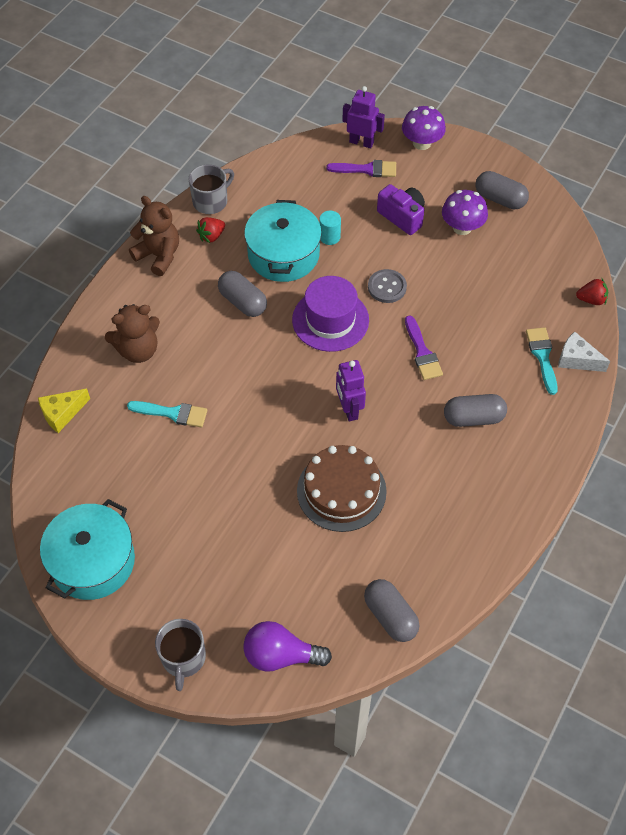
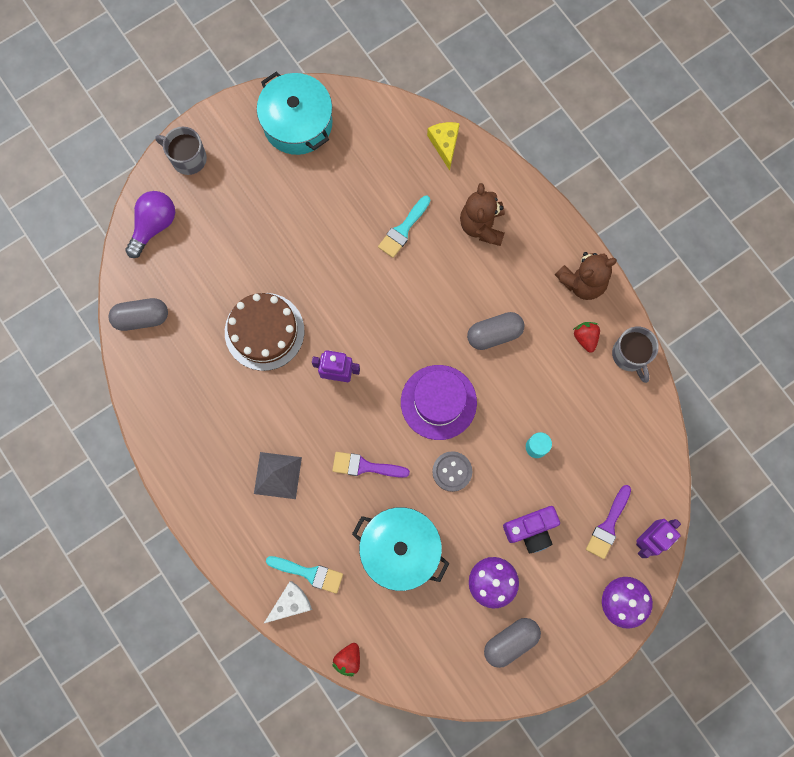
camera: 115 degrees right, 20 degrees up
(283, 254) = (533, 394): turquoise pot -> turquoise pot (400, 549)
(473, 418) = (277, 475): grey capsule -> grey pyramid

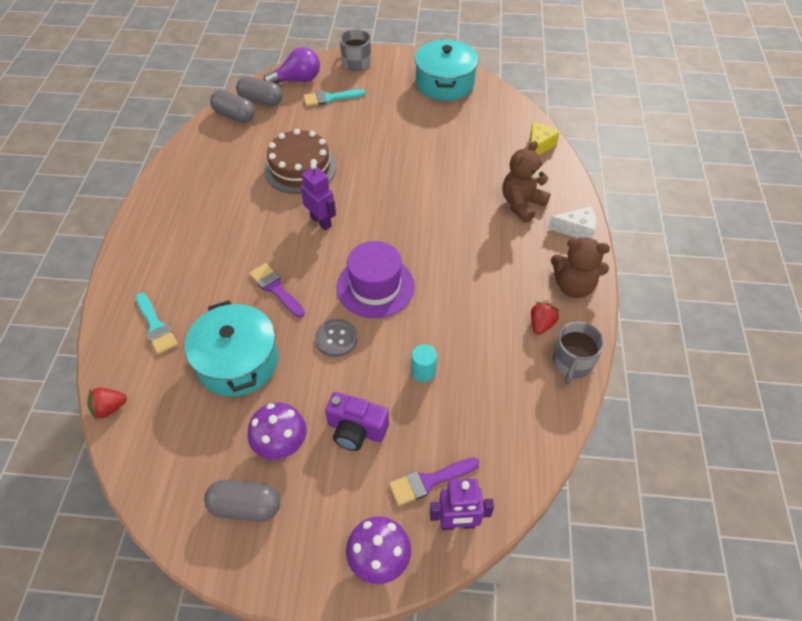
camera: 40 degrees right, 25 degrees down
(277, 475) = (210, 251): grey pyramid -> none
(291, 603) = (119, 336): white cheese -> white cheese (576, 229)
(403, 229) = (459, 173): turquoise brush -> turquoise brush (330, 98)
(494, 334) = (465, 273): grey capsule -> grey capsule (261, 101)

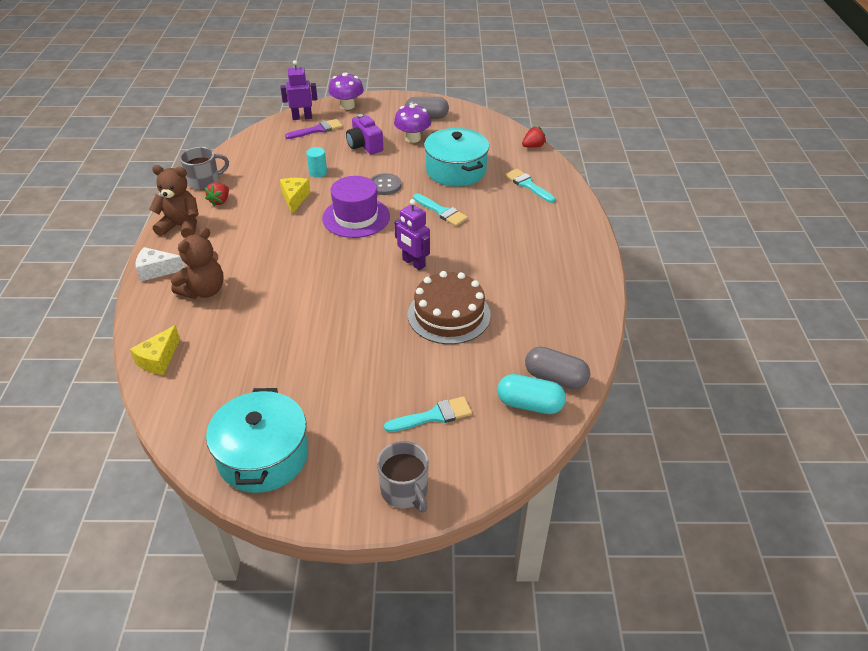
camera: 175 degrees right, 10 degrees down
(261, 101) = (530, 404): grey capsule -> turquoise capsule
(275, 288) = (441, 212): purple brush -> turquoise brush
(297, 80) = (490, 447): purple light bulb -> none
(356, 430) = (364, 146): purple camera -> purple camera turned 135 degrees counterclockwise
(449, 323) = (294, 199): none -> yellow cheese
(572, 363) = (205, 182): grey mug -> grey mug turned 45 degrees clockwise

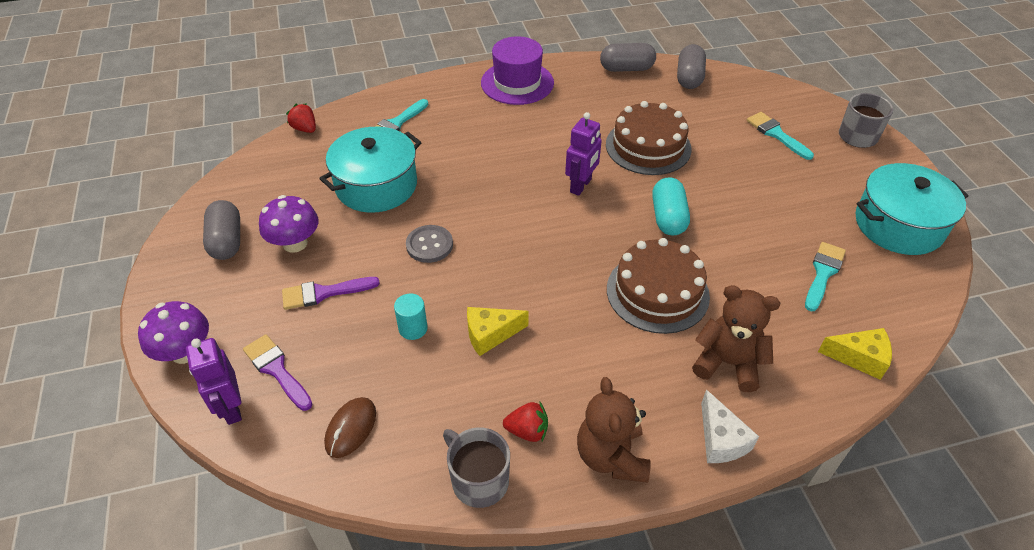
camera: 105 degrees left, 5 degrees up
(264, 148) = (351, 428): none -> brown mouse
(283, 275) = (657, 292): none -> brown cake
(356, 217) = (512, 255): purple hat -> purple hat (517, 83)
(364, 146) = (324, 293): purple camera -> purple brush
(441, 212) = (473, 182): turquoise brush -> turquoise brush (823, 273)
(530, 404) = (726, 87): turquoise capsule -> turquoise capsule (668, 217)
(583, 333) = (626, 68): none -> grey capsule

